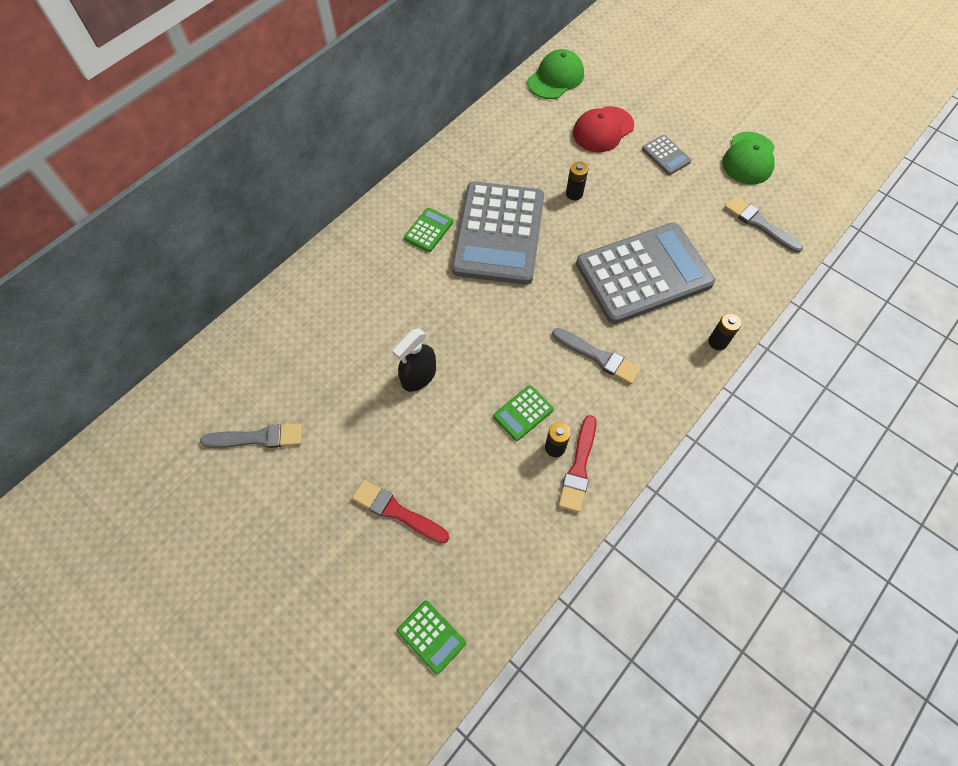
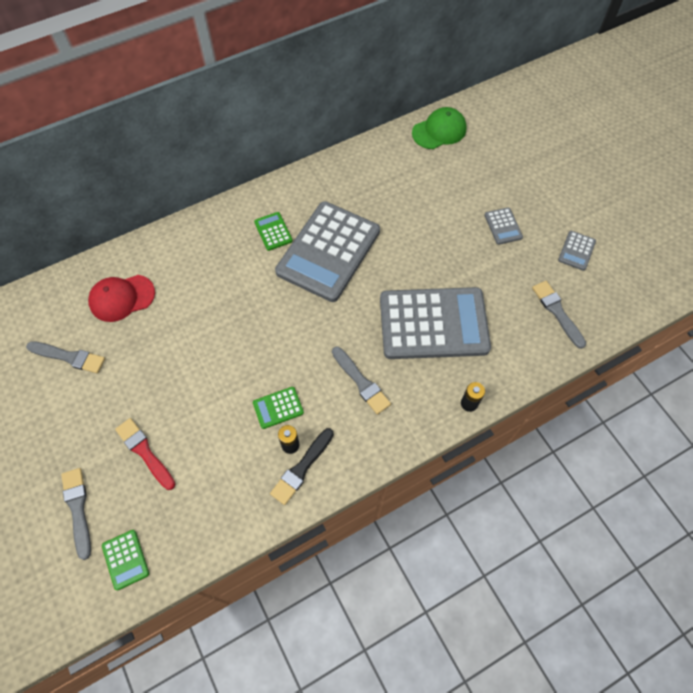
camera: 20 degrees right, 0 degrees up
(349, 602) = (78, 509): none -> grey brush
(419, 376) = (210, 349): black spray bottle -> none
(428, 230) = (273, 231): green calculator -> green calculator turned 75 degrees counterclockwise
(574, 194) = (407, 236): black battery -> none
(579, 467) = (301, 468): red brush -> black brush
(603, 129) = (458, 188): red cap -> red cap (122, 298)
(749, 158) = (576, 251): green cap -> grey calculator

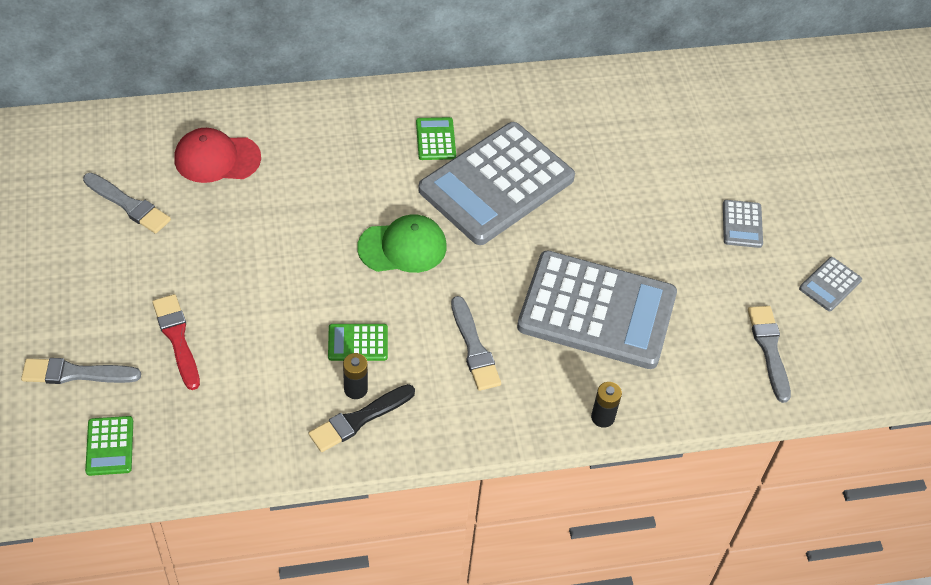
camera: 15 degrees right, 10 degrees down
(78, 509) = (76, 373): grey brush -> grey brush turned 90 degrees counterclockwise
(439, 131) = (707, 83): green cap -> green cap (402, 247)

